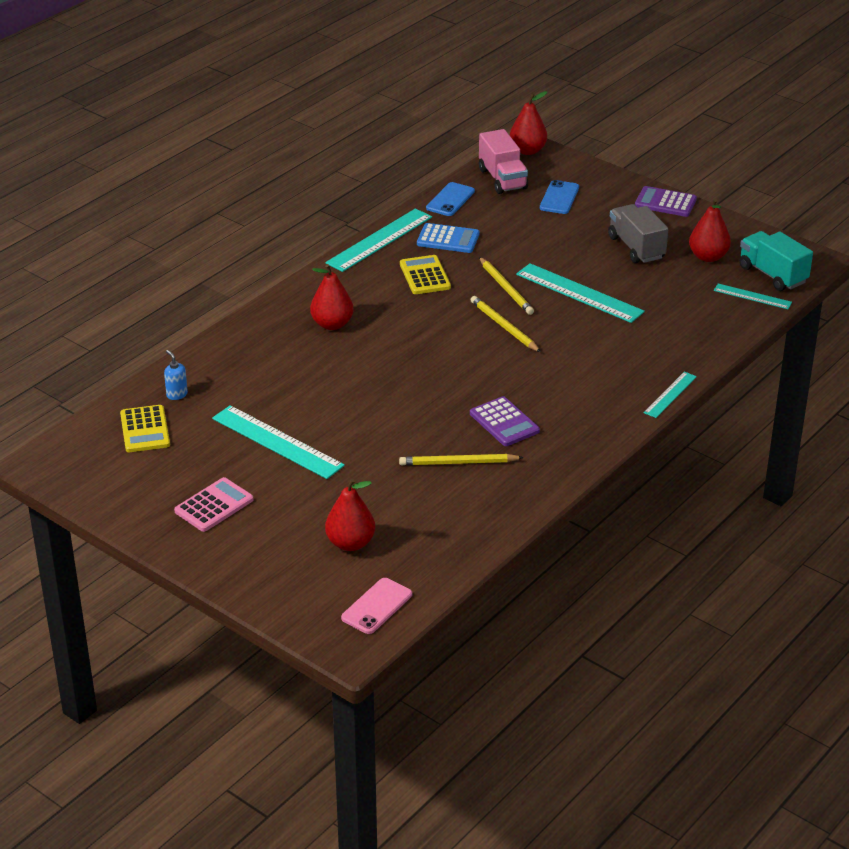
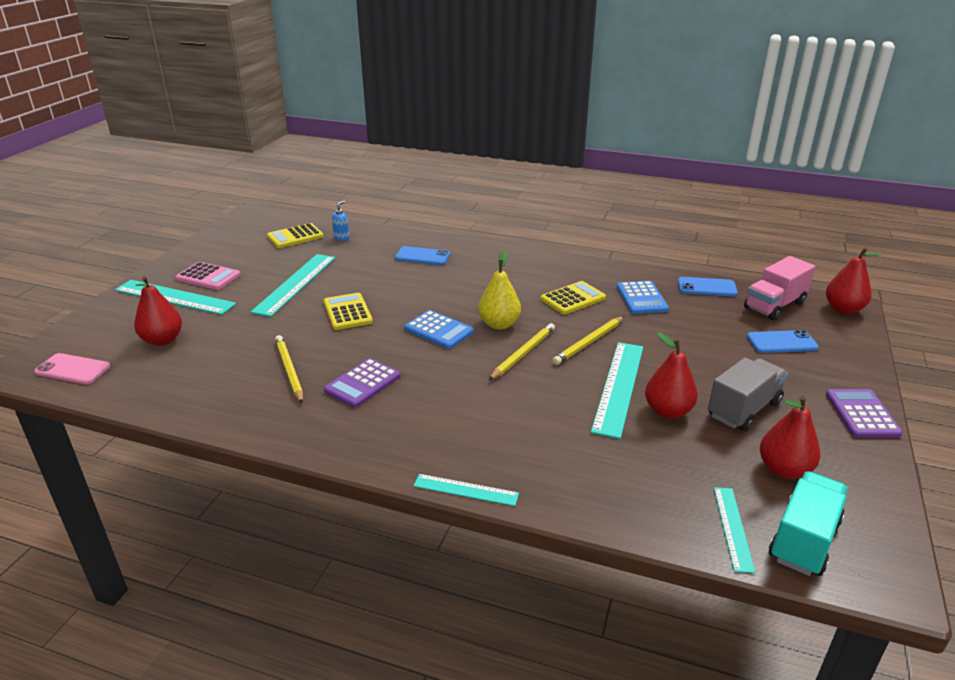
camera: 70 degrees right, 5 degrees down
(270, 345) = (422, 256): none -> blue phone
(332, 324) = (468, 274): red pear -> red pear (668, 411)
(366, 414) = (347, 312): none -> yellow calculator
(380, 240) = (608, 269): turquoise ruler -> turquoise ruler (174, 297)
(437, 364) = (439, 330): none -> blue calculator
(446, 328) = (499, 324): none -> yellow pear

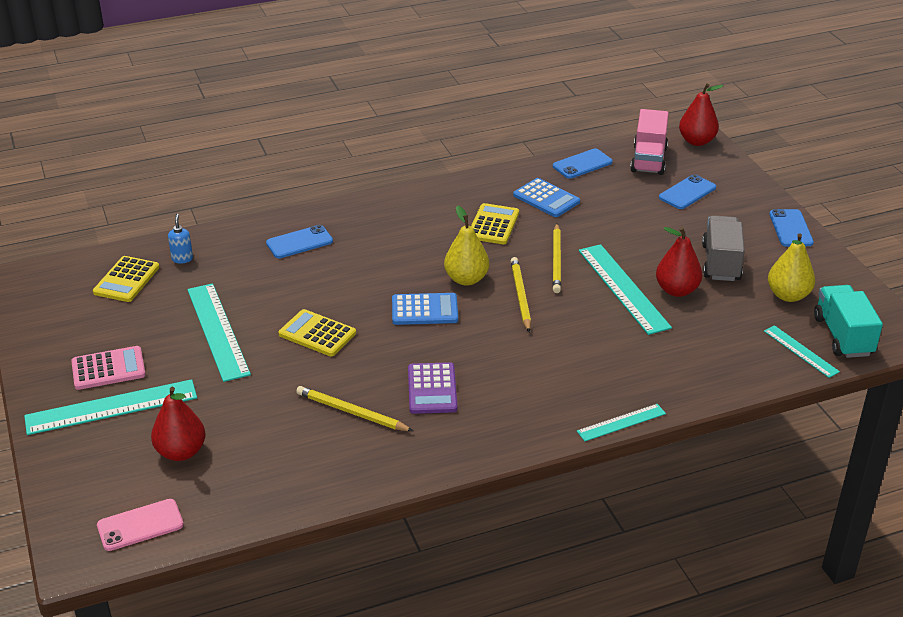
camera: 40 degrees left, 5 degrees up
(784, 470) = (788, 295): red pear -> yellow pear
(862, 414) = (790, 228): purple calculator -> blue phone

